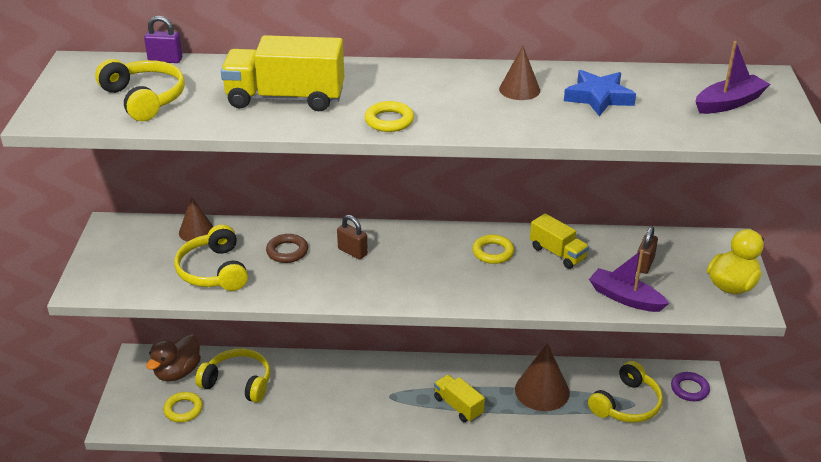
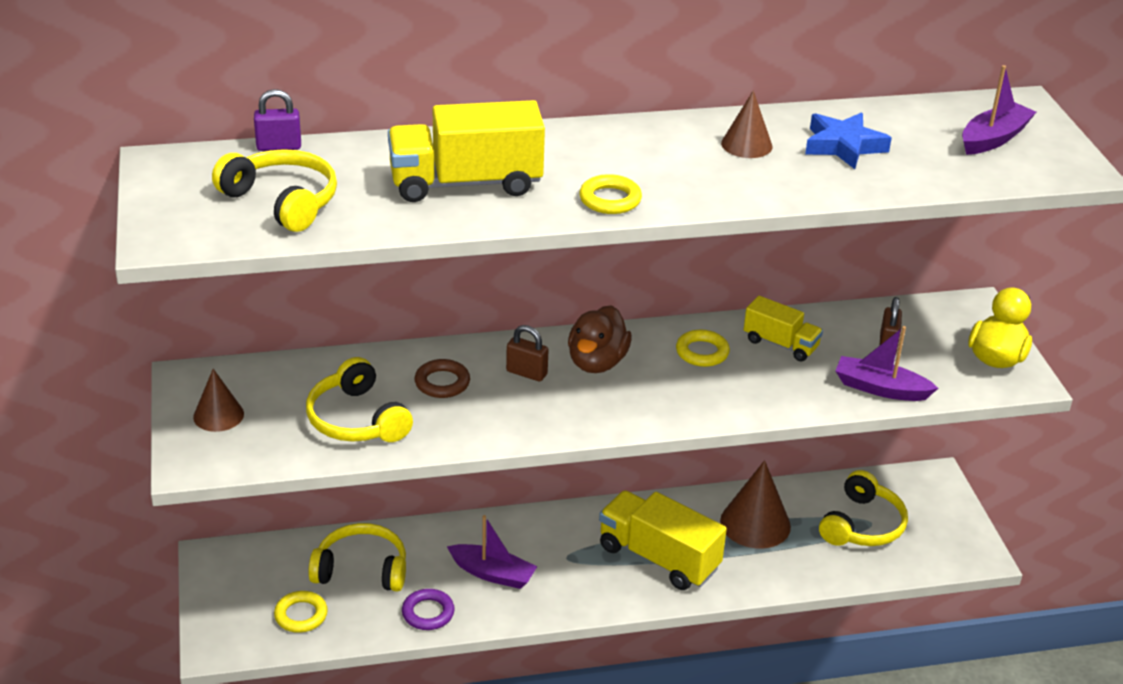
camera: 15 degrees left, 0 degrees up
(178, 372) = (273, 568): brown duck -> brown duck (597, 362)
(196, 231) = (309, 371): brown cone -> brown cone (218, 415)
(330, 400) = (493, 574): none -> purple boat
(458, 406) = (658, 558): yellow truck -> yellow truck, size x1.73
(689, 389) = (930, 496): purple ring -> purple ring (428, 613)

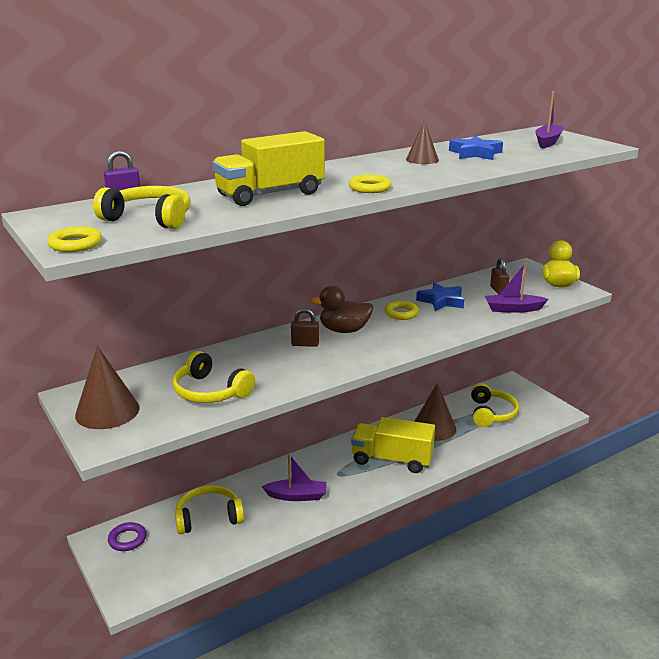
camera: 20 degrees left, 10 degrees down
(218, 415) = (107, 411): brown cone -> brown cone, size x1.65
(301, 615) = (181, 557): yellow ring -> yellow ring (75, 244)
(428, 613) = (268, 531): purple ring -> purple ring (127, 539)
(442, 383) = (254, 360): brown ring -> none
(597, 362) = (344, 330): brown duck -> brown duck turned 90 degrees clockwise
(780, 344) = (441, 301): yellow truck -> blue star

